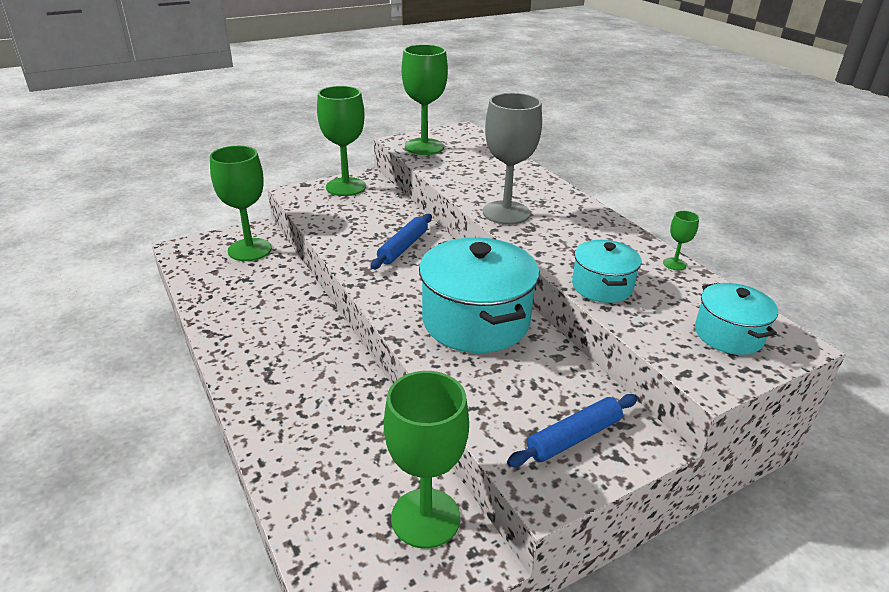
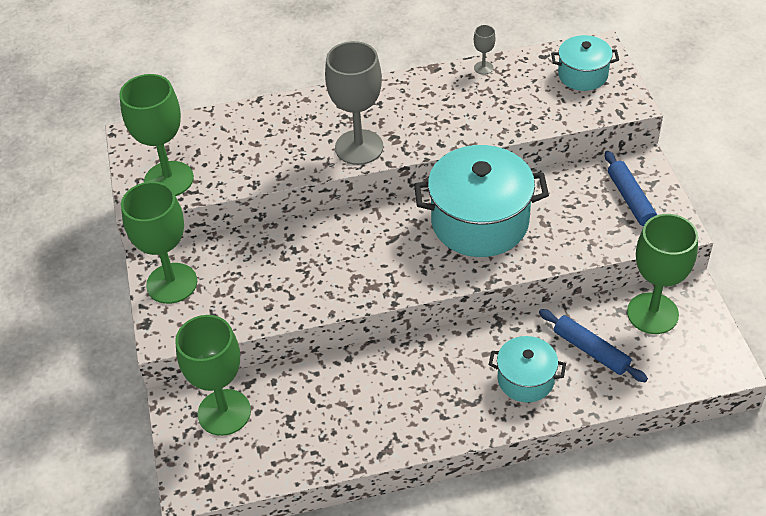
camera: 70 degrees left, 15 degrees up
(403, 247) = (337, 251): blue rolling pin -> blue rolling pin (591, 350)
(602, 286) = (504, 120): turquoise pot -> turquoise pot (525, 379)
(674, 264) = (483, 68): green goblet -> grey goblet

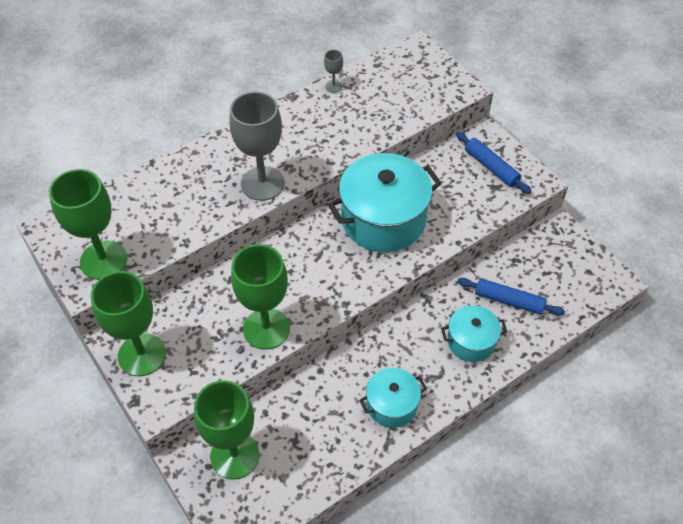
camera: 25 degrees left, 5 degrees up
(582, 75) = (416, 73): turquoise pot -> turquoise pot (392, 405)
(652, 313) = (540, 255): green goblet -> green goblet (266, 329)

